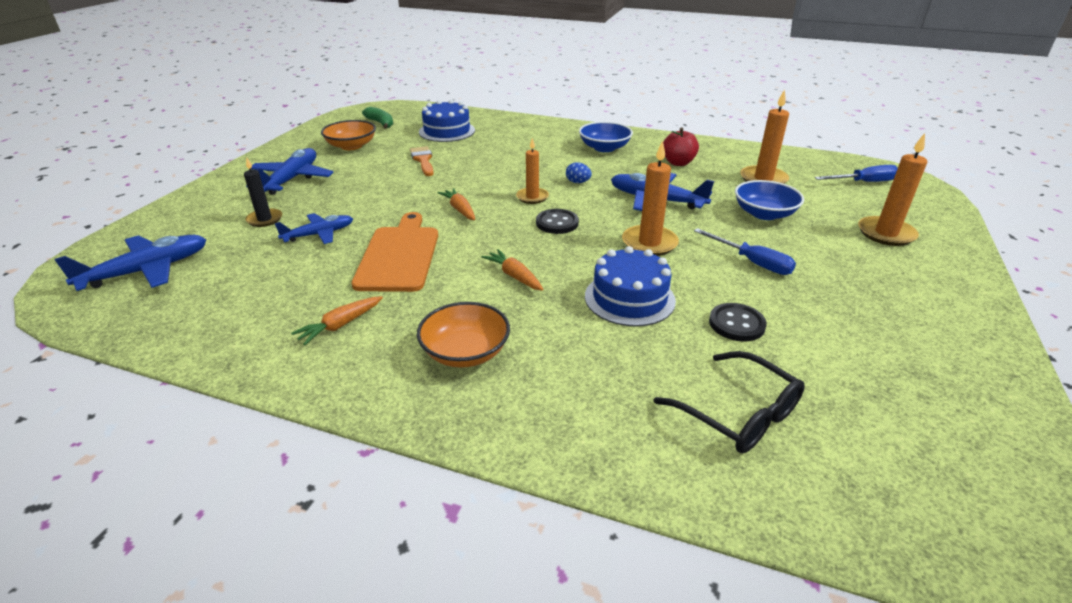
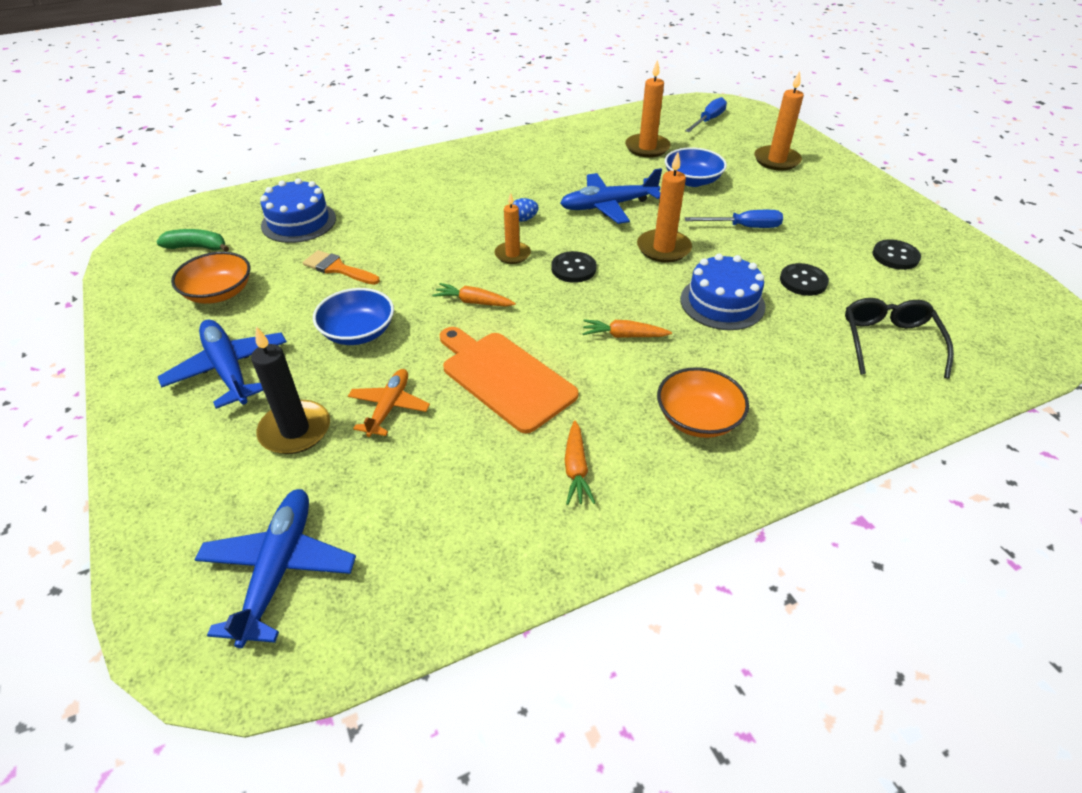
camera: 45 degrees left, 10 degrees up
(264, 219) = (295, 430): black candle -> black candle, size x1.51
(319, 234) = (389, 407): blue plane -> orange plane
(604, 148) = (486, 171): blue bowl -> blue bowl (358, 332)
(678, 163) = (567, 160): red apple -> none
(738, 414) = (889, 342): black glasses -> black glasses turned 90 degrees counterclockwise
(887, 359) = (895, 256): none -> black button

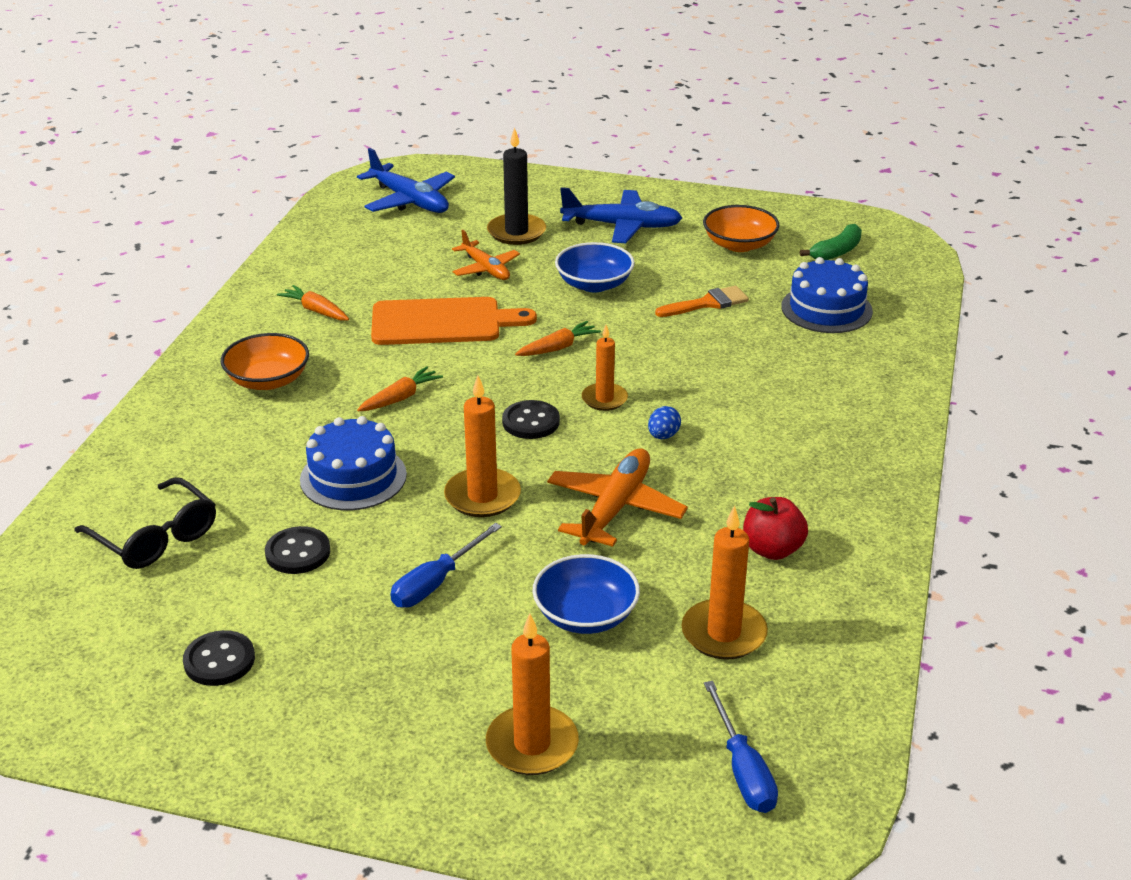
camera: 130 degrees right, 10 degrees down
(574, 157) = (772, 549): none -> red apple
(608, 206) = (615, 508): blue plane -> orange plane

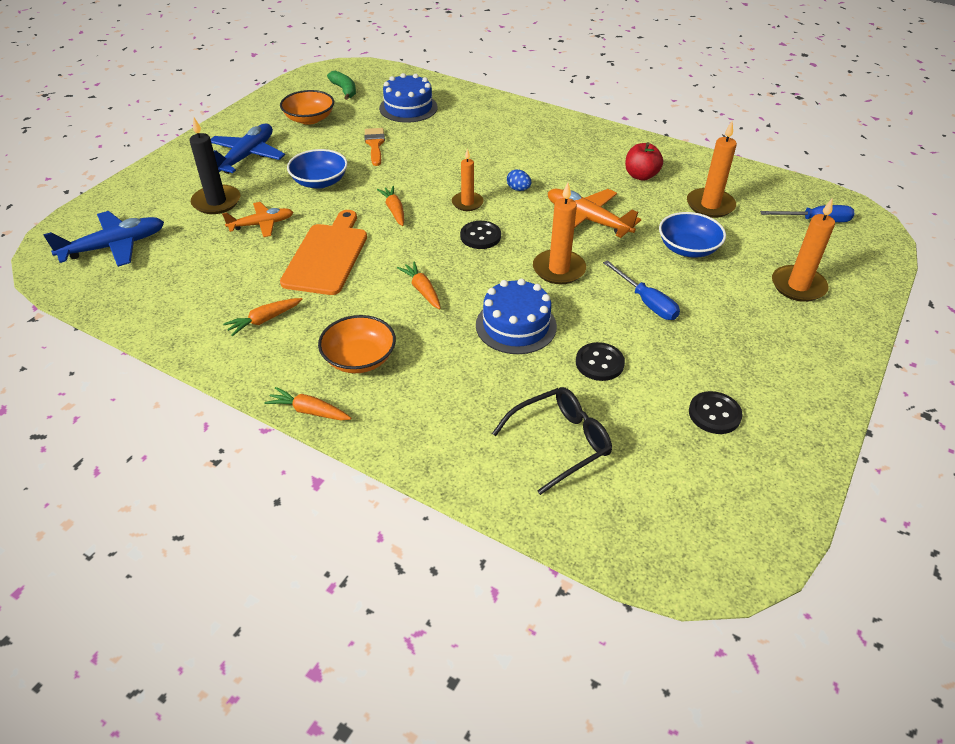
camera: 75 degrees left, 10 degrees up
(183, 367) = (309, 411): none -> orange carrot

